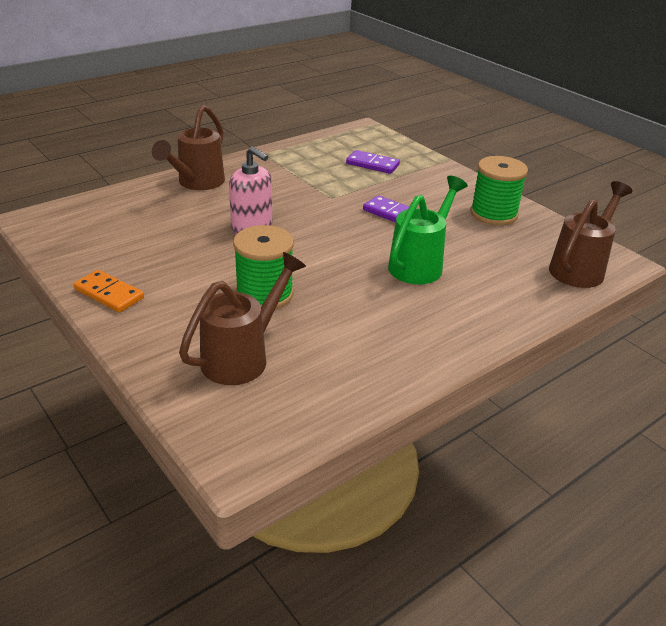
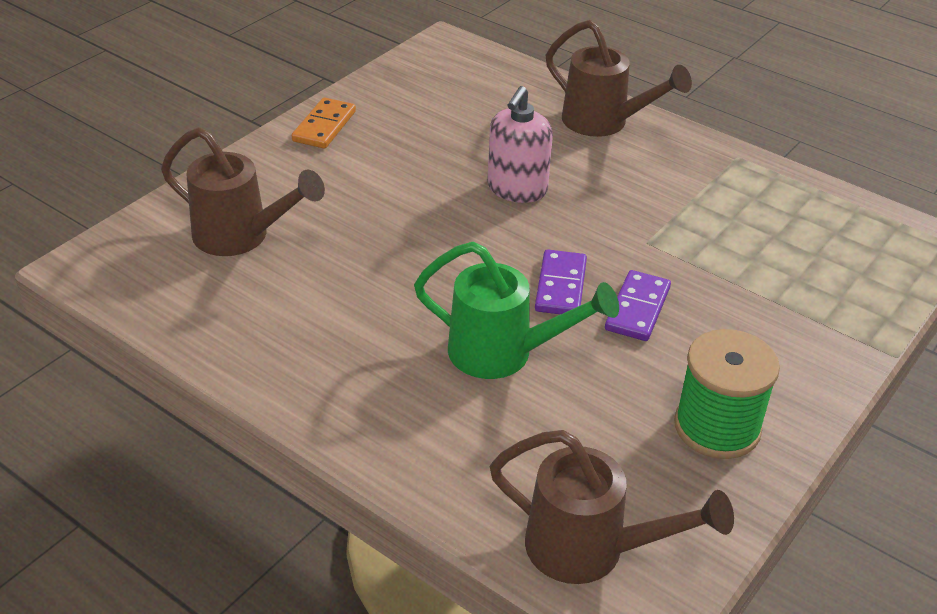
camera: 75 degrees right, 5 degrees up
(197, 183) = (604, 123): brown watering can -> brown watering can turned 150 degrees counterclockwise
(264, 294) = (367, 228): green spool -> none
(372, 164) = (792, 267): purple domino -> purple domino (560, 286)

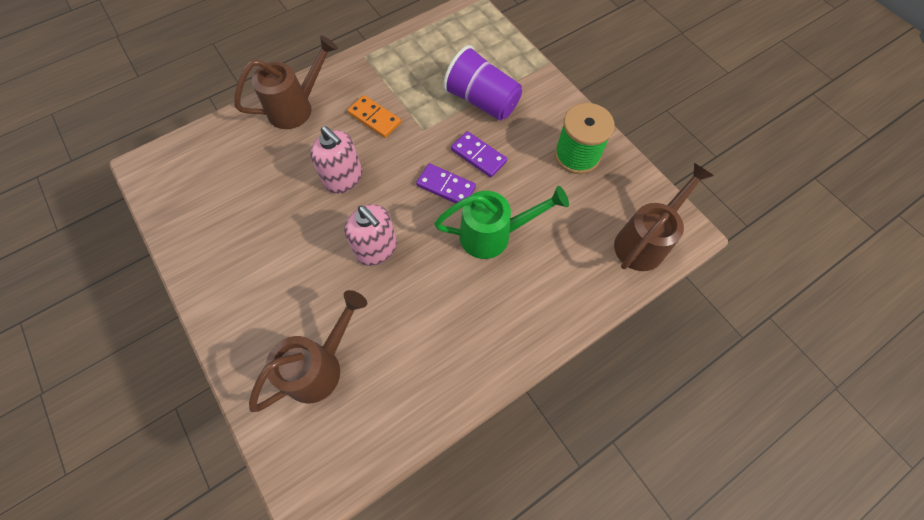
camera: 70 degrees left, 25 degrees up
(324, 126) = (210, 278): orange domino -> orange domino (374, 118)
(424, 243) = (376, 248): none -> pink soap dispenser
(504, 354) = (494, 235): green watering can -> green watering can turned 45 degrees clockwise
(746, 291) = (482, 101): none -> purple cup

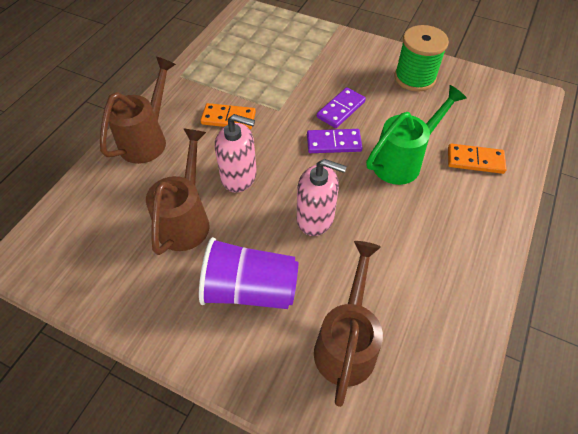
camera: 30 degrees left, 10 degrees down
(478, 156) = (341, 109): purple domino -> purple domino turned 60 degrees counterclockwise
(482, 101) = (310, 70): purple cup -> purple cup (250, 289)
(562, 269) = (475, 160): none -> orange domino
(645, 241) = (513, 113): brown watering can -> brown watering can (186, 219)

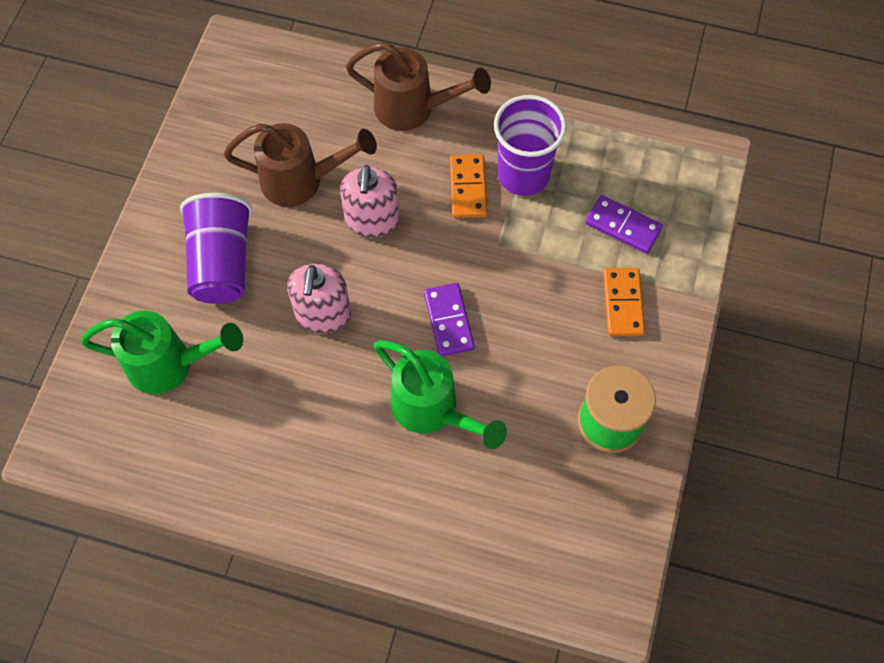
camera: 80 degrees right, 10 degrees up
(228, 89) = (523, 175): none -> purple cup
(341, 109) = (515, 323): purple domino -> purple domino (623, 226)
(346, 342) = (170, 364): brown watering can -> green watering can
(475, 160) = (451, 507): orange domino -> orange domino (623, 303)

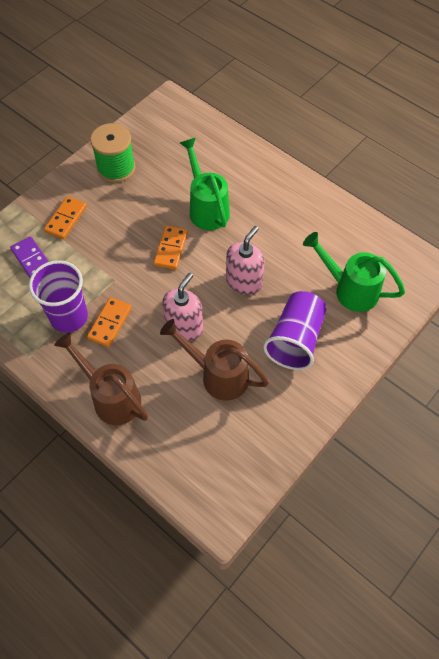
camera: 155 degrees left, 5 degrees down
(448, 321) = (171, 249): purple domino -> orange domino

